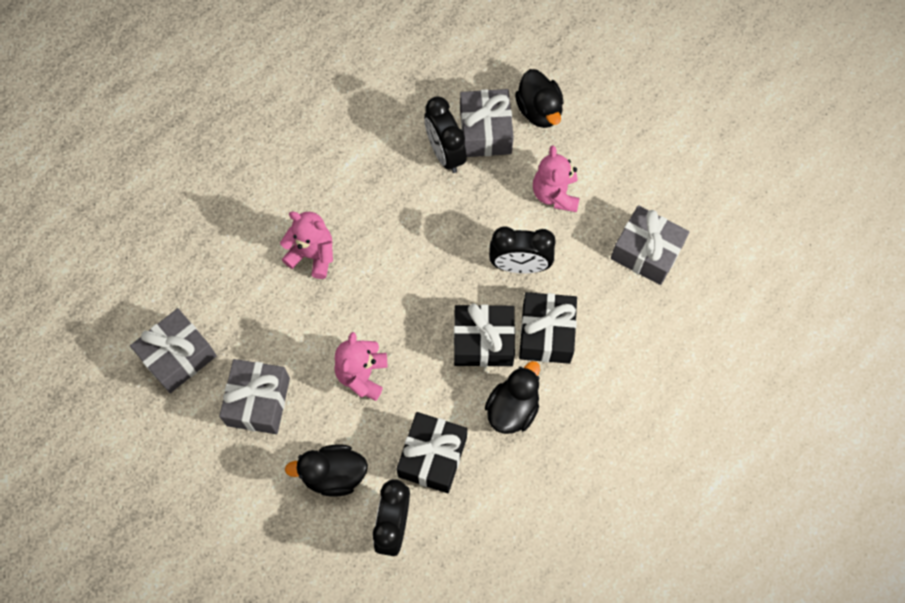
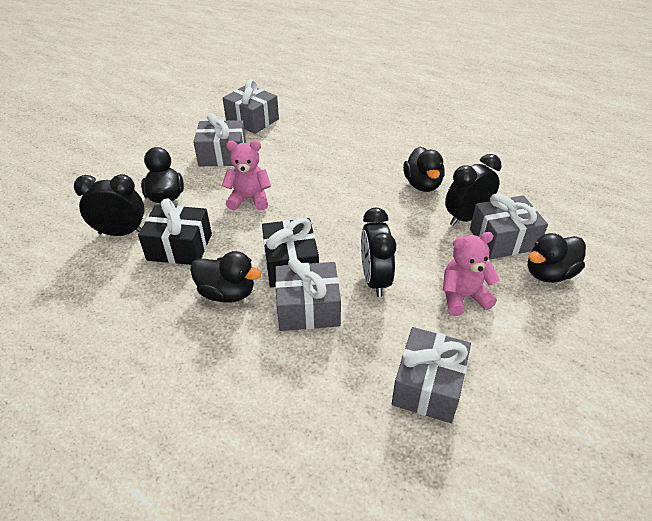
camera: 80 degrees right, 25 degrees down
(312, 255) = (344, 162): pink teddy bear -> none
(379, 180) = (422, 184): none -> black duck
(546, 334) = (308, 308): black gift -> grey gift

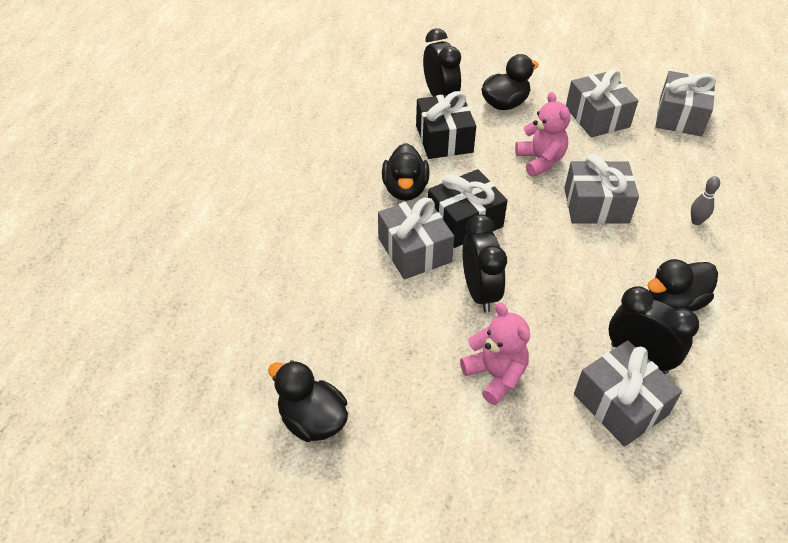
camera: 70 degrees right, 5 degrees up
(356, 150) = (696, 221): none -> grey bowling pin
(375, 280) = (479, 292): black clock -> black clock turned 105 degrees clockwise
(428, 386) = (362, 364): grey gift -> grey gift (596, 205)
(549, 273) = (584, 462): black duck -> black duck (312, 420)

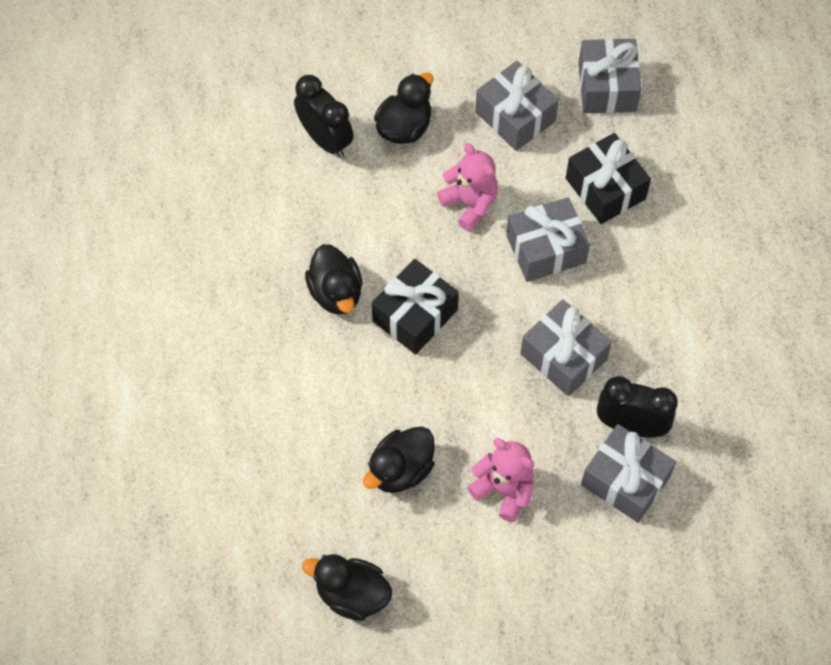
camera: 20 degrees left, 15 degrees up
(414, 250) = (376, 370): grey gift -> grey gift (563, 356)
(444, 139) = (353, 205): black gift -> black gift (605, 188)
(479, 292) = (459, 400): black clock -> none
(674, 301) = (650, 348): black duck -> black duck (401, 470)
(696, 221) = (652, 238): grey bowling pin -> none

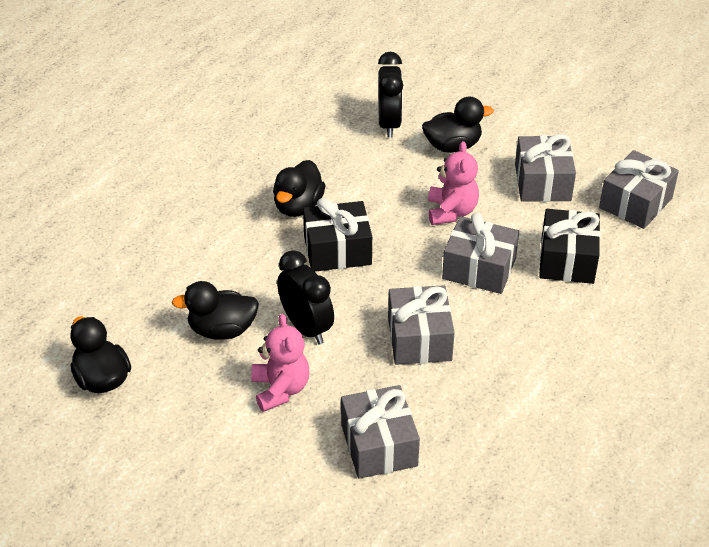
camera: 40 degrees right, 20 degrees down
(630, 426) = (423, 413): black clock -> black clock (306, 328)

